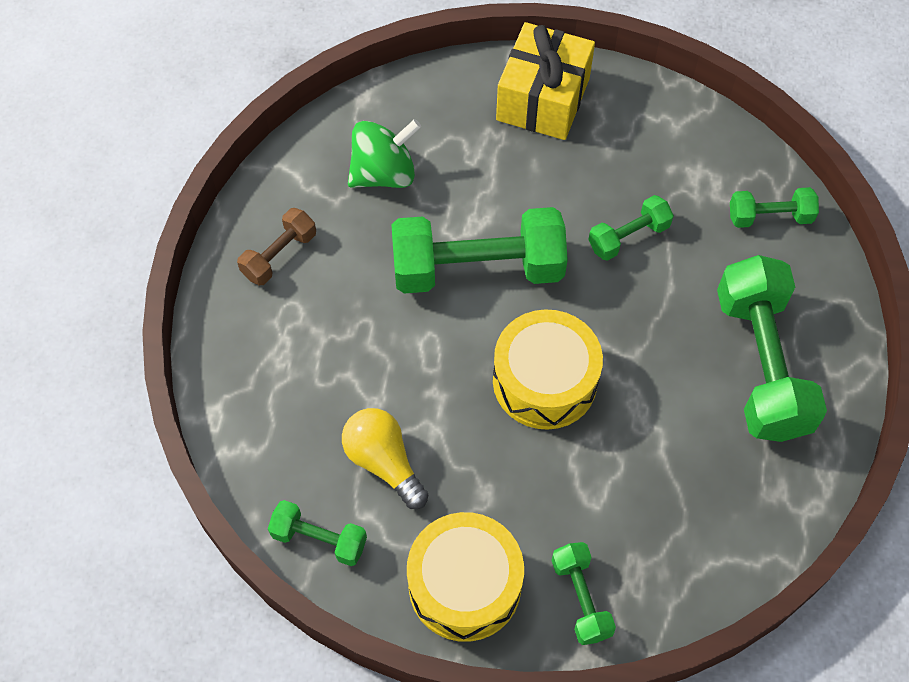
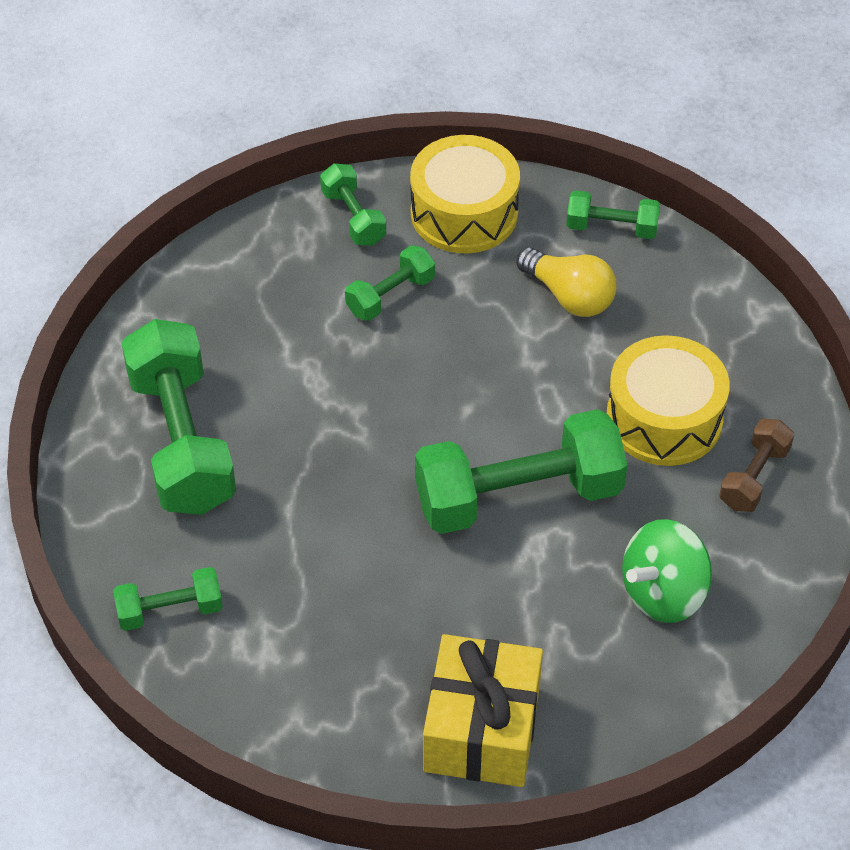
camera: 170 degrees right, 10 degrees down
(544, 381) = (419, 391): yellow drum -> yellow drum (664, 418)
(628, 237) = (344, 559): green dumbbell -> green dumbbell (390, 295)

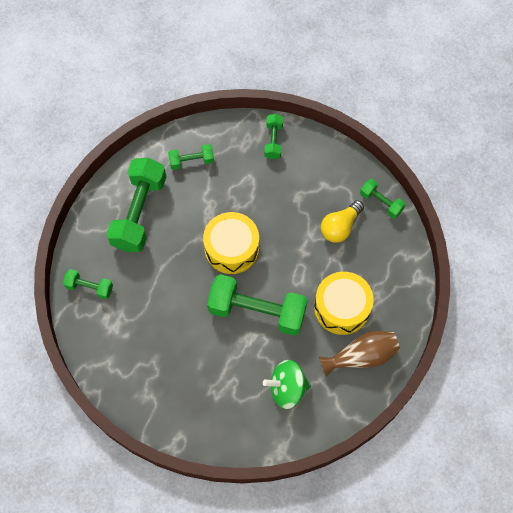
camera: 30 degrees right, 15 degrees up
(390, 295) = (265, 187): green dumbbell -> green dumbbell (191, 161)
(464, 213) = (322, 162): yellow drum -> yellow drum (231, 248)
(482, 729) = (175, 407): yellow gift -> none
(569, 296) = (340, 227): yellow light bulb -> yellow light bulb turned 60 degrees clockwise
(754, 477) = (361, 356): brown dumbbell -> brown vase

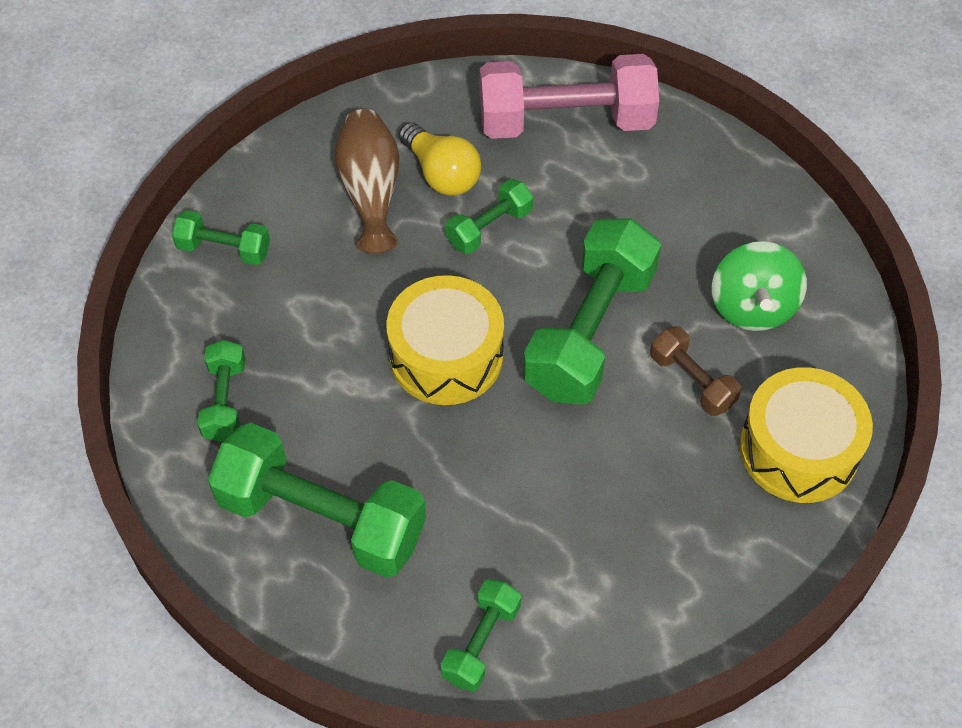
camera: 80 degrees left, 10 degrees down
(237, 363) = (692, 381): none -> brown dumbbell
(342, 307) = (604, 198): yellow drum -> yellow drum (798, 449)
(361, 356) = (702, 186): brown vase -> brown vase (370, 192)
(381, 202) = (406, 105): green dumbbell -> green dumbbell (489, 227)
(389, 281) = (566, 121): none -> pink dumbbell

